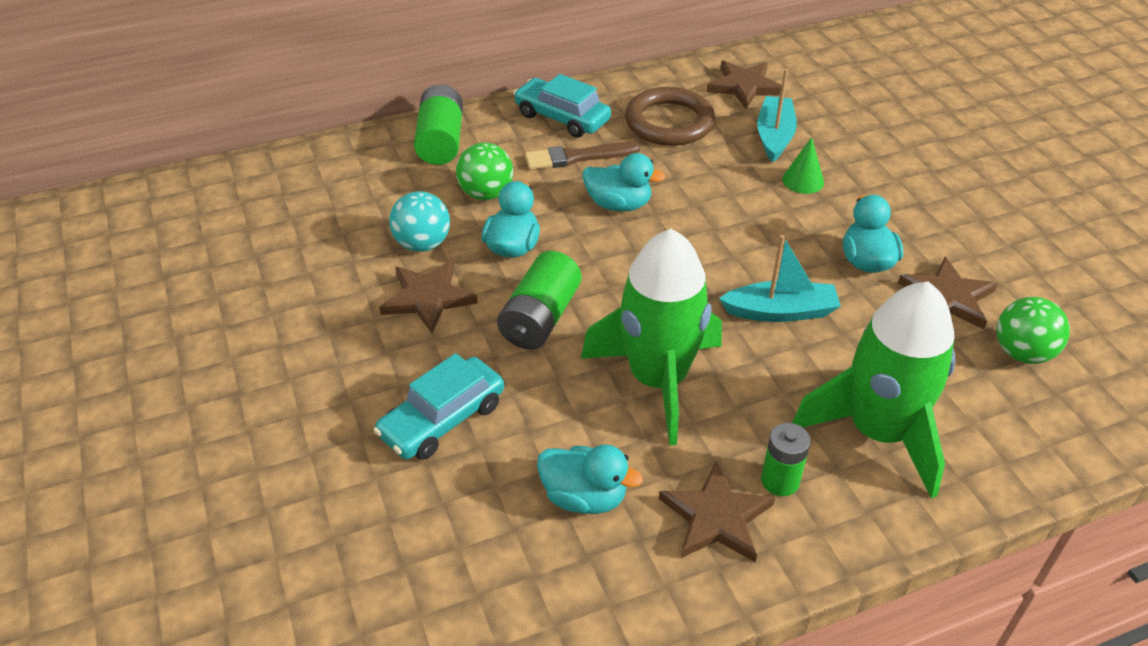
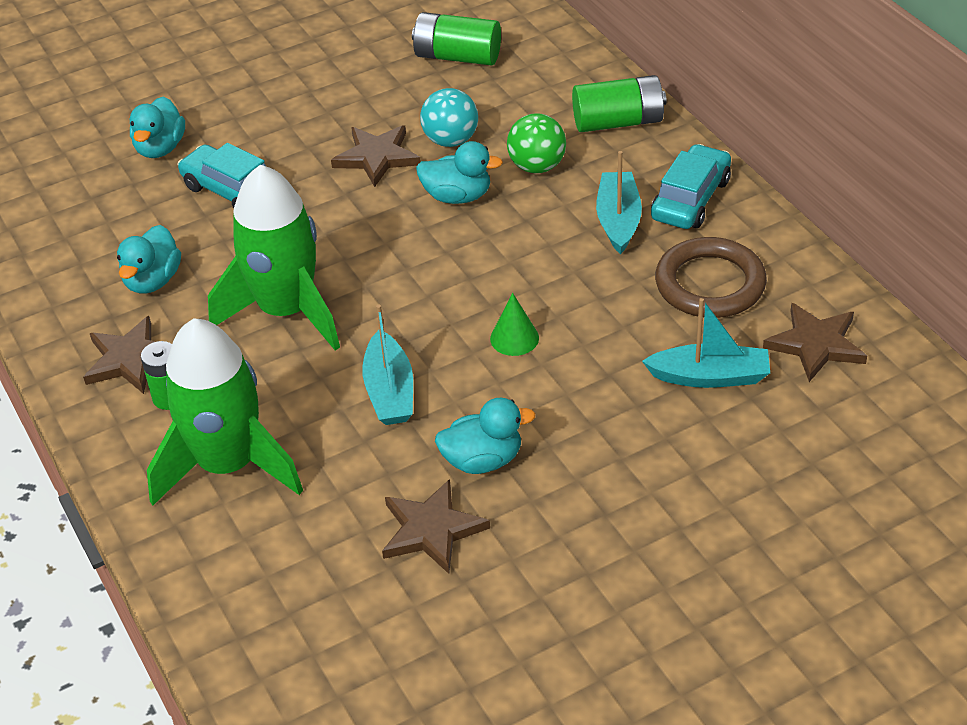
camera: 85 degrees right, 0 degrees up
(540, 318) = (359, 228): green battery -> green battery (457, 57)
(578, 157) = (618, 220): brown brush -> turquoise boat
(618, 204) = (541, 259): turquoise duck -> turquoise duck (160, 148)
(803, 180) = (623, 404): green cone -> green cone (514, 338)
(1022, 353) = (348, 590): green ball -> none

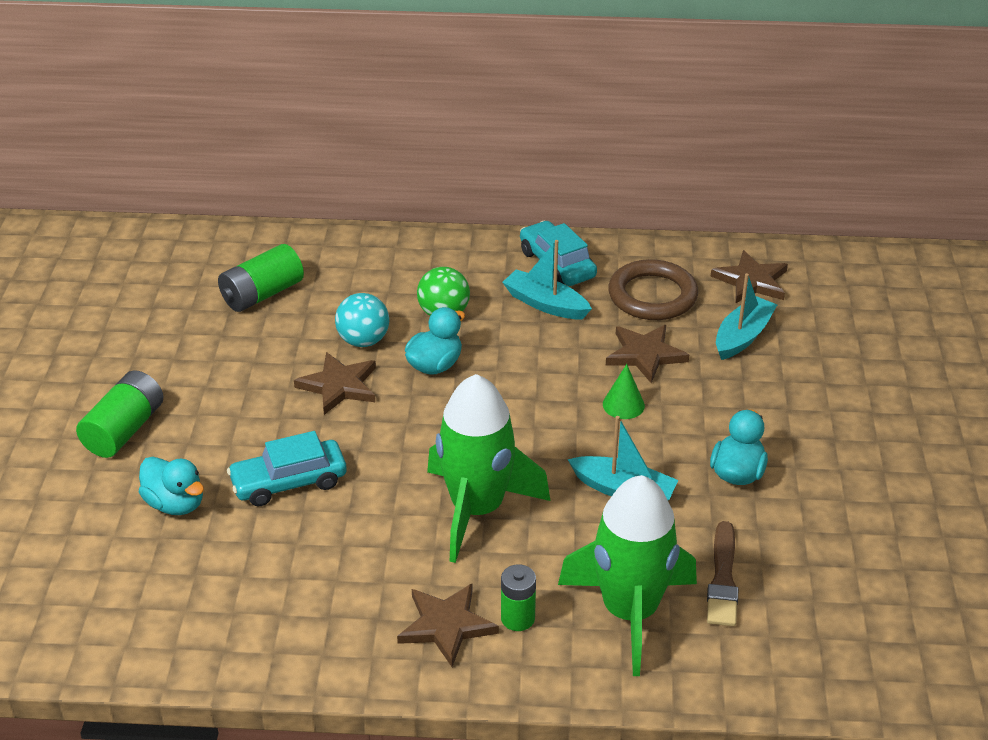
camera: 60 degrees left, 5 degrees down
(153, 281) = (356, 575): turquoise duck -> none
(320, 511) = (723, 579): none -> brown brush
(431, 530) = (788, 527): brown star -> brown star (645, 355)
(618, 122) = (436, 256): green battery -> green battery (124, 430)

